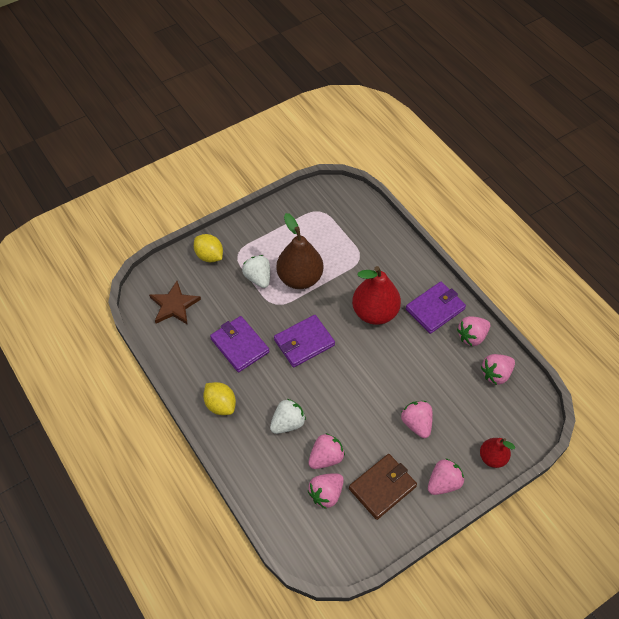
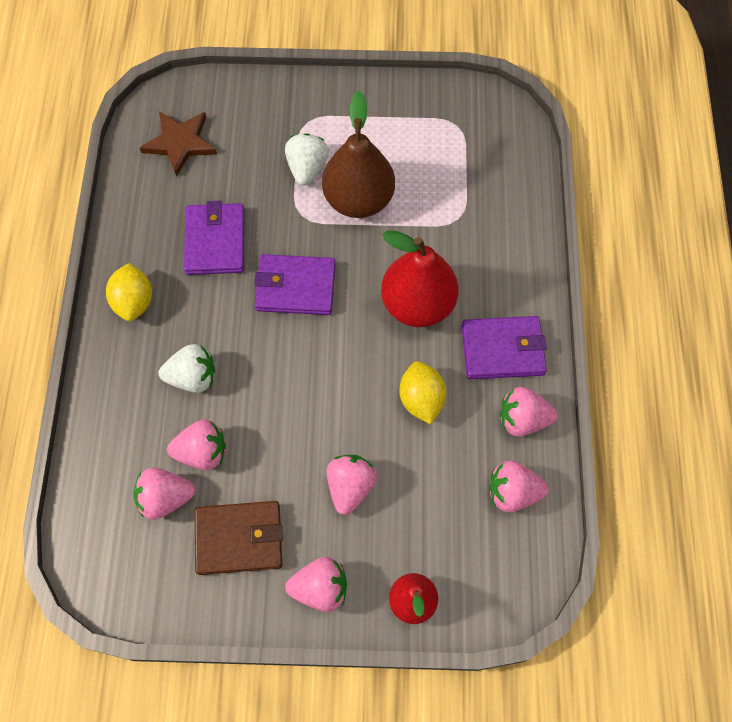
camera: 35 degrees right, 10 degrees up
(209, 256) = (271, 104): yellow lemon -> yellow lemon (421, 399)

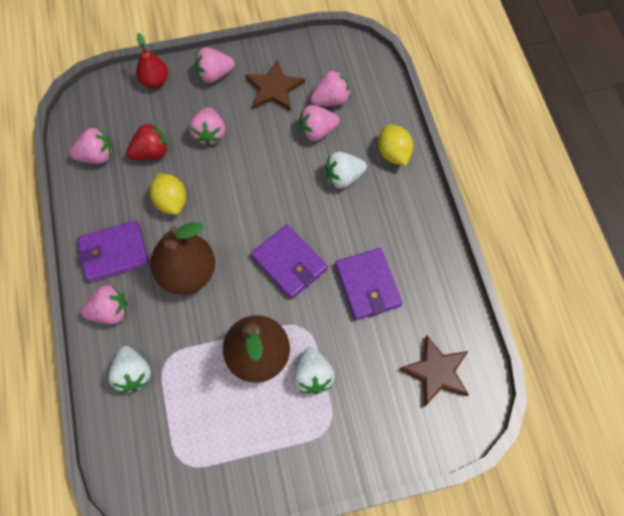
camera: 165 degrees right, 0 degrees up
(134, 302) = (410, 220): yellow lemon -> yellow lemon (393, 153)
(239, 539) = (274, 88): brown wallet -> brown star
(296, 287) = (289, 263): purple wallet -> purple wallet turned 60 degrees clockwise
(417, 304) = (187, 273): red pear -> brown pear
(436, 478) = (151, 152): none -> red strawberry
(496, 213) = (133, 374): none -> white strawberry
(522, 419) = (94, 205): pink strawberry -> pink strawberry (110, 311)

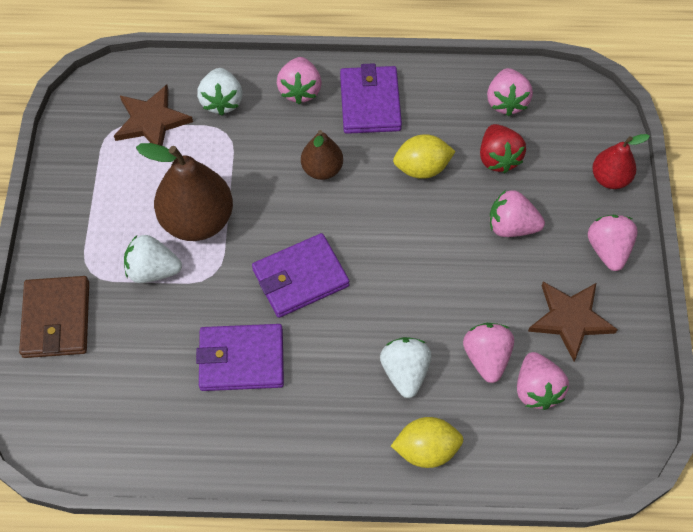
camera: 105 degrees right, 5 degrees down
(133, 374) = (222, 101): white strawberry -> white strawberry turned 90 degrees counterclockwise
(187, 273) = (322, 169): brown pear -> brown pear, size x0.57
(378, 438) = (56, 319): none -> brown wallet
(436, 372) = (104, 407): brown star -> brown star (151, 121)

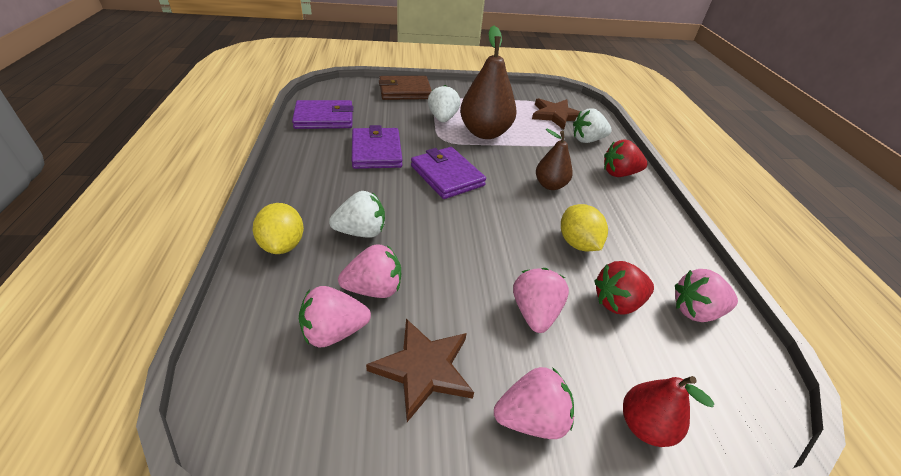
camera: 80 degrees right, 20 degrees down
(300, 90) = (619, 173): pink strawberry -> red strawberry
(370, 103) = (631, 211): purple wallet -> purple wallet (324, 118)

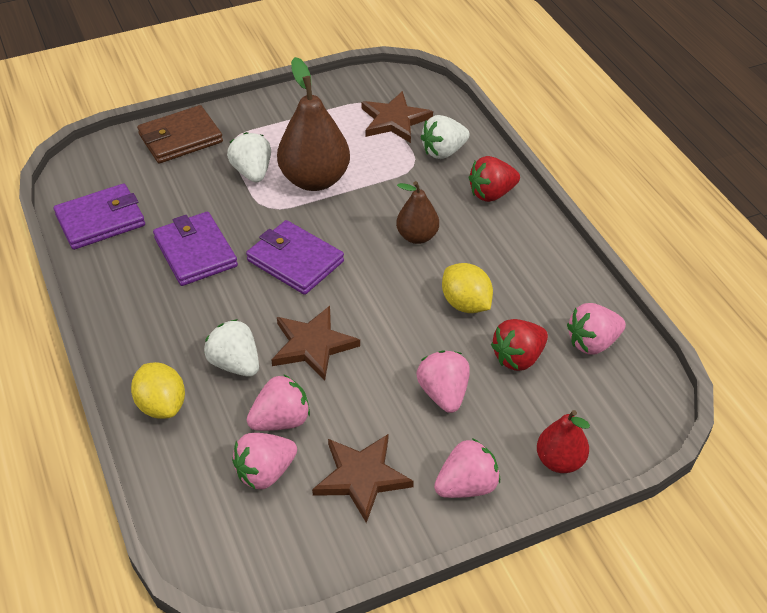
camera: 15 degrees left, 5 degrees up
(361, 232) = (235, 364): white strawberry -> white strawberry turned 105 degrees counterclockwise
(432, 236) = (312, 345): none -> brown star

